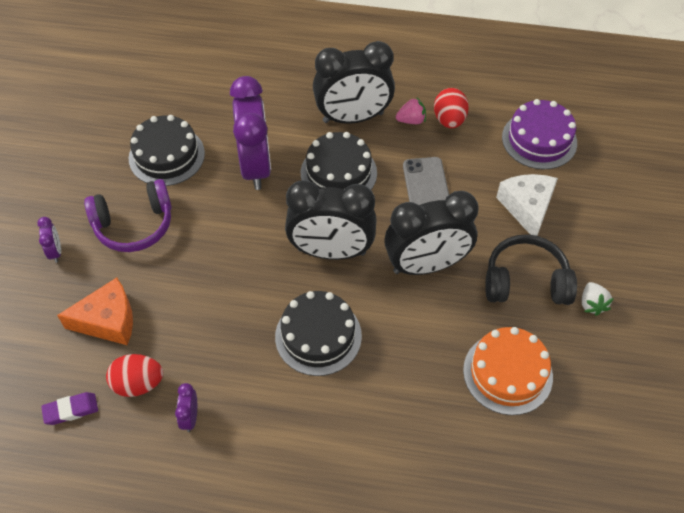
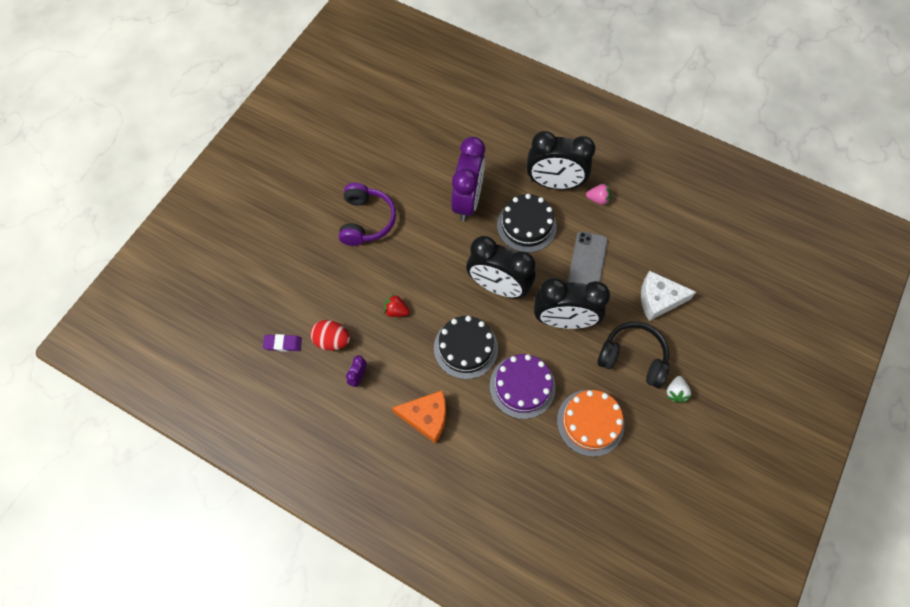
camera: 20 degrees right, 10 degrees up
(56, 251) = (307, 224): purple clock -> none
(108, 320) = (326, 287): orange cheese -> orange cheese (426, 417)
(134, 225) = (366, 220): purple headphones -> purple headphones turned 90 degrees counterclockwise
(166, 156) = (406, 172): black cake -> none
(212, 320) = (396, 311): none -> red strawberry
(449, 120) = (627, 208): red egg -> none
(527, 207) = (658, 299): white cheese -> white cheese turned 105 degrees counterclockwise
(539, 140) = (691, 246): purple cake -> purple cake (522, 386)

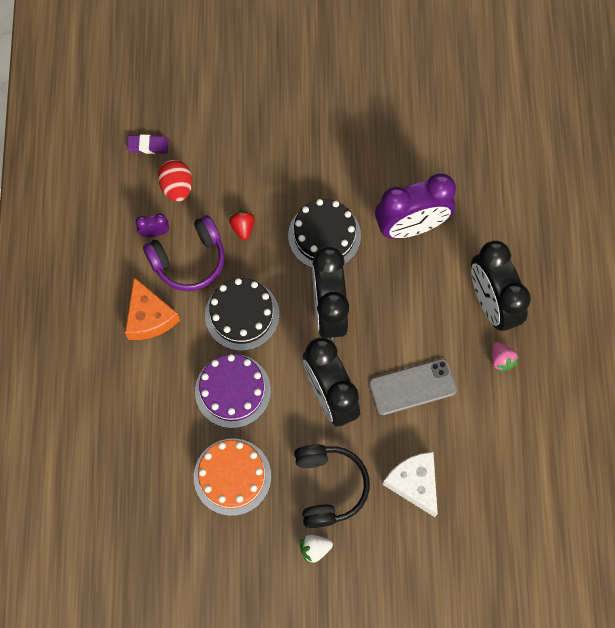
camera: 60 degrees right, 5 degrees up
(283, 344) = (148, 146): purple eraser -> purple eraser turned 60 degrees counterclockwise
(366, 220) = (325, 141): purple headphones -> purple headphones (189, 260)
(526, 225) = (419, 301): black cake -> black cake (324, 235)

